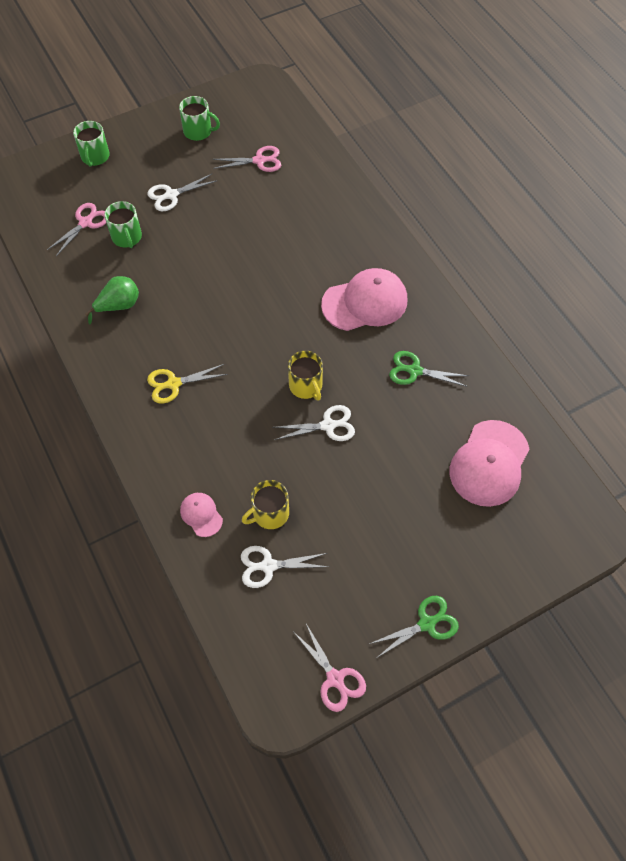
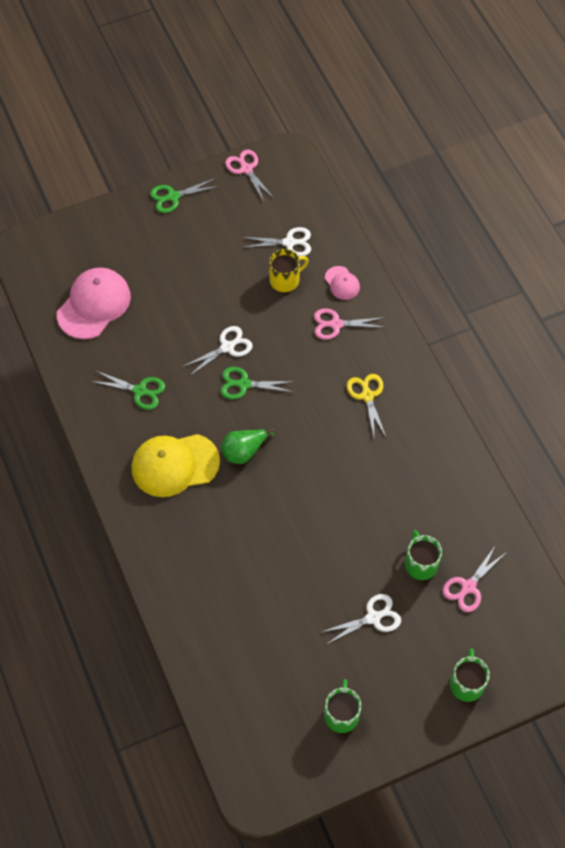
camera: 175 degrees left, 0 degrees up
(119, 306) = (424, 480): green pear -> green pear (244, 451)
(173, 384) = (367, 395): yellow scissors -> yellow scissors turned 90 degrees counterclockwise
(198, 131) = (341, 714): green mug -> green mug turned 75 degrees clockwise
(259, 160) = (268, 661): pink scissors -> pink scissors (335, 324)
(306, 386) = (243, 384): yellow mug -> green scissors
(328, 425) = (227, 347): white scissors -> white scissors turned 150 degrees clockwise
(365, 302) = (175, 465): pink cap -> yellow cap

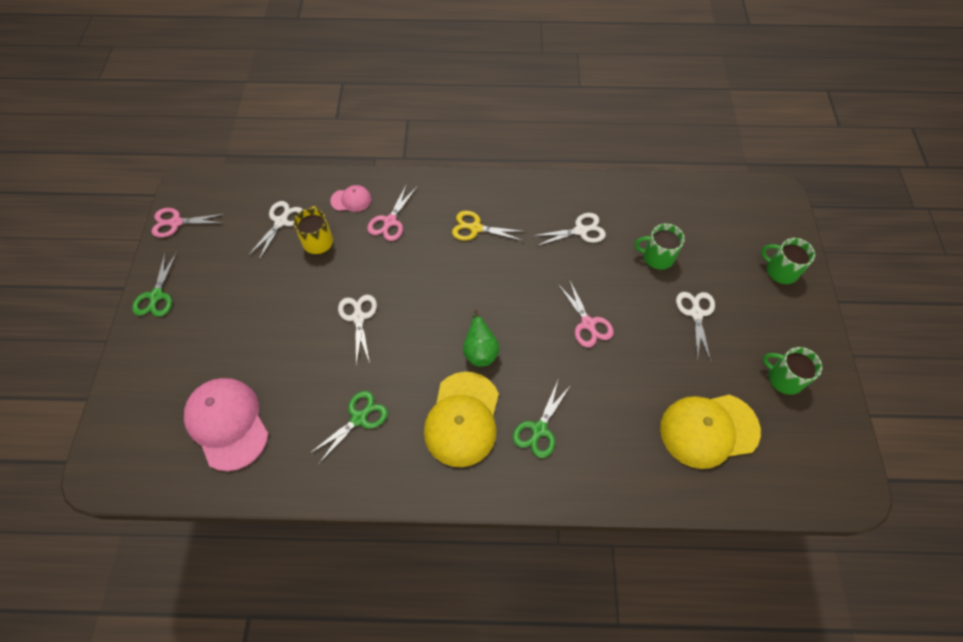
camera: 65 degrees left, 0 degrees up
(243, 384) = (407, 320): green scissors -> green scissors (539, 430)
(256, 661) = (708, 430): none -> yellow cap
(414, 486) = (581, 230): none -> white scissors
(468, 587) = (692, 233): pink scissors -> pink scissors (588, 324)

